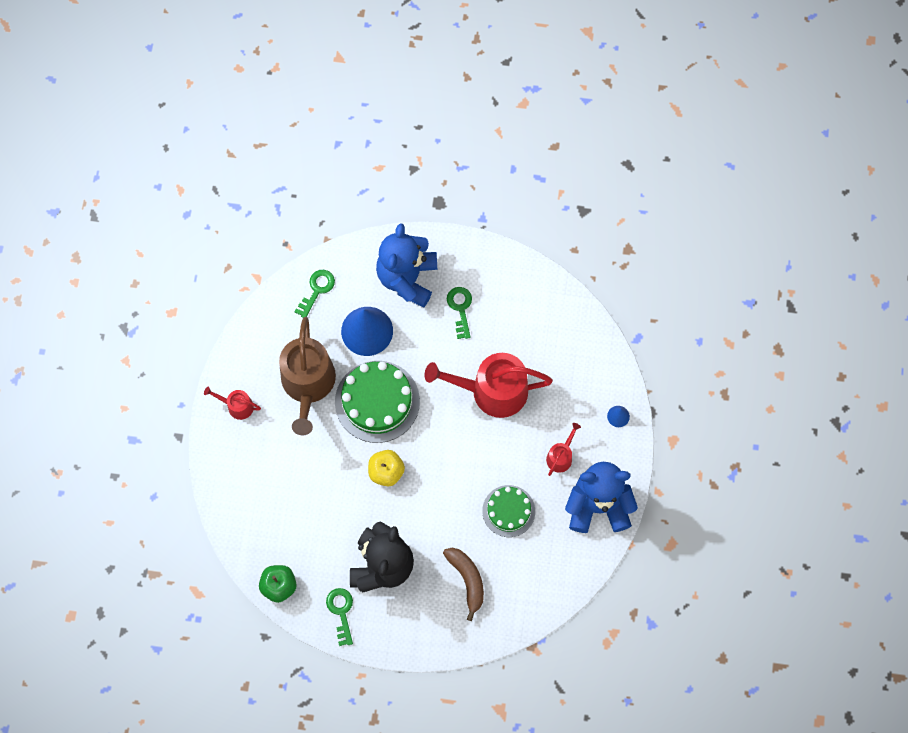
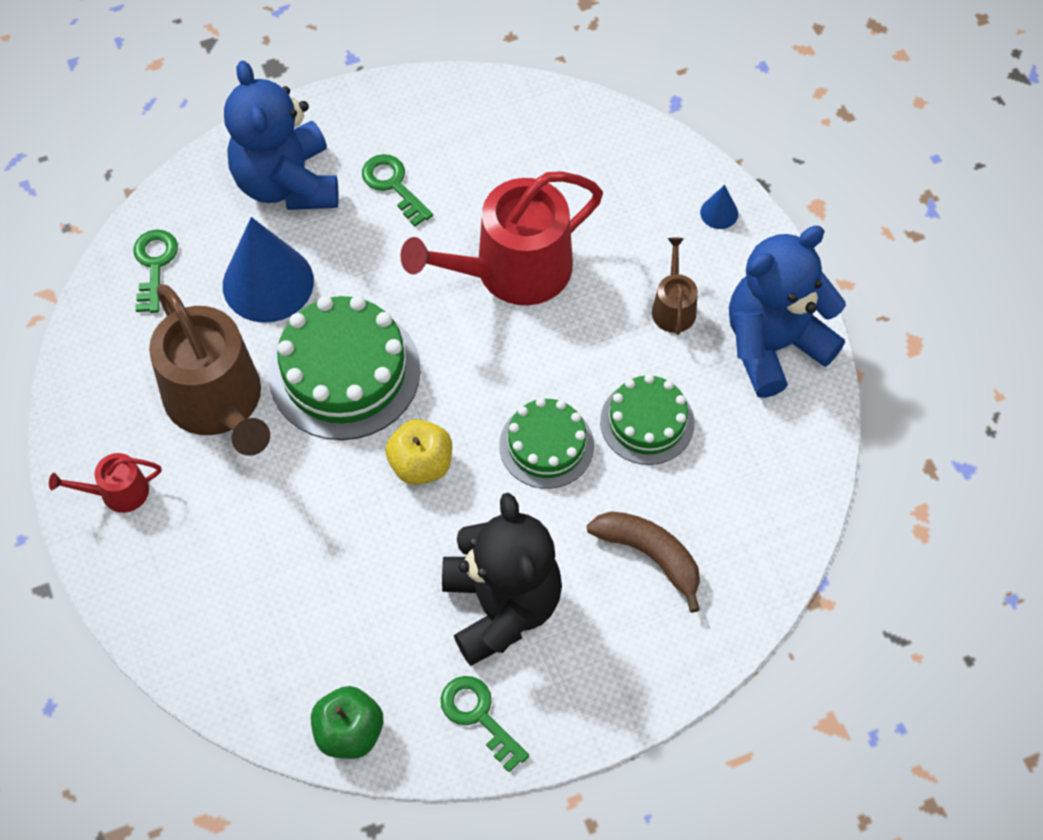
camera: 30 degrees left, 10 degrees down
(452, 495) = (546, 445): none -> green cake
(561, 456) = (673, 307): red watering can -> brown watering can

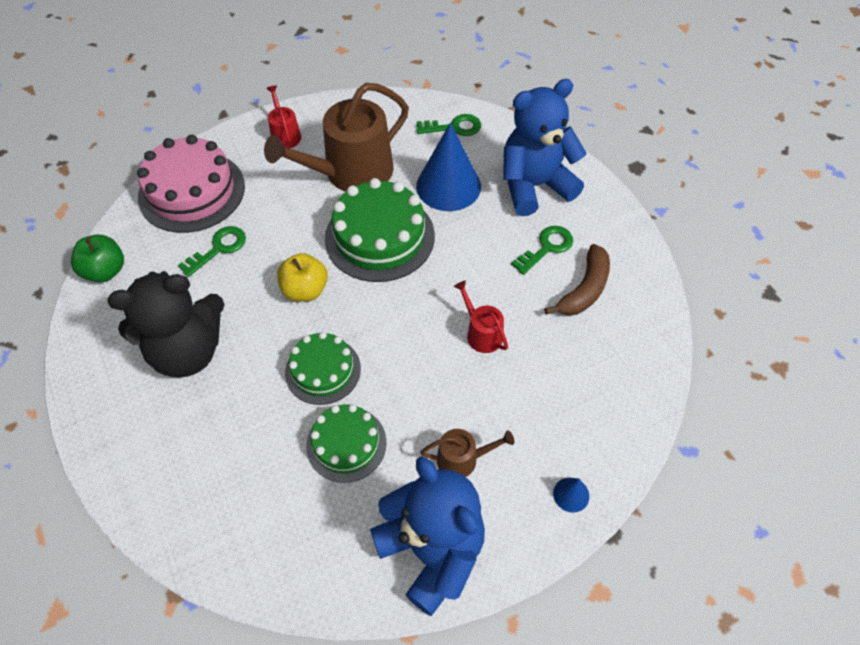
camera: 85 degrees right, 5 degrees down
(212, 623) = (192, 191): none -> pink cake
(478, 716) = (104, 344): green key -> green key (219, 248)
(512, 270) = (481, 333): red watering can -> red watering can, size x0.46
(650, 555) = (223, 453): brown banana -> brown banana (584, 289)

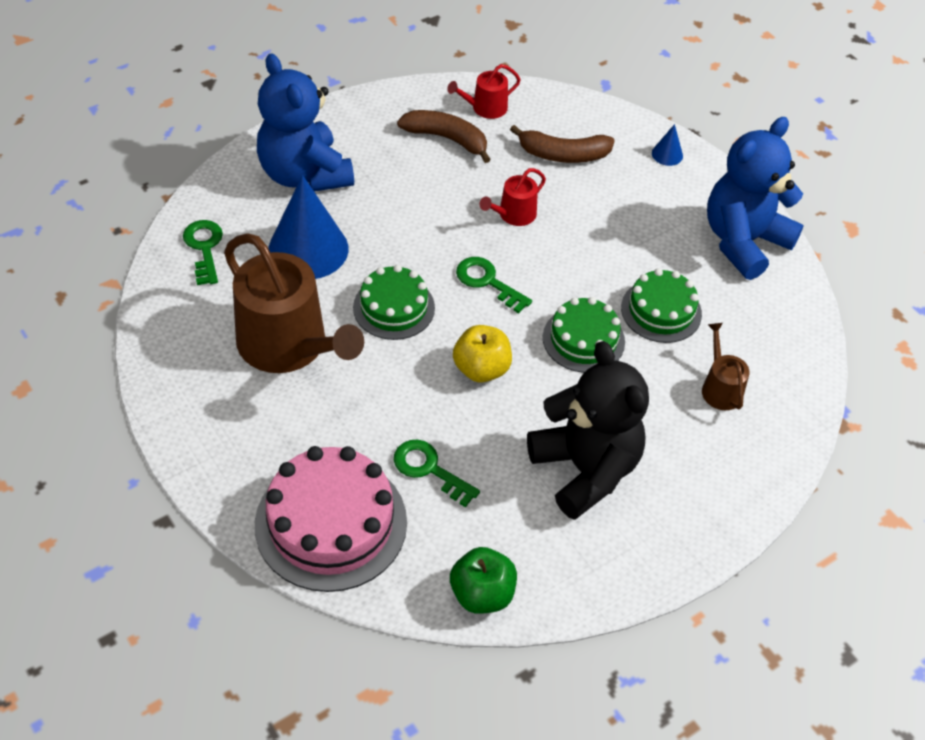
camera: 100 degrees left, 5 degrees down
(285, 135) = (216, 429): red watering can -> red watering can (485, 108)
(379, 237) = (394, 307): green cake -> green cake, size x0.61
(462, 459) = (654, 225): brown watering can -> brown watering can (720, 388)
(547, 247) = (395, 165): green key -> green key (487, 282)
(566, 387) = (563, 155): none -> brown banana

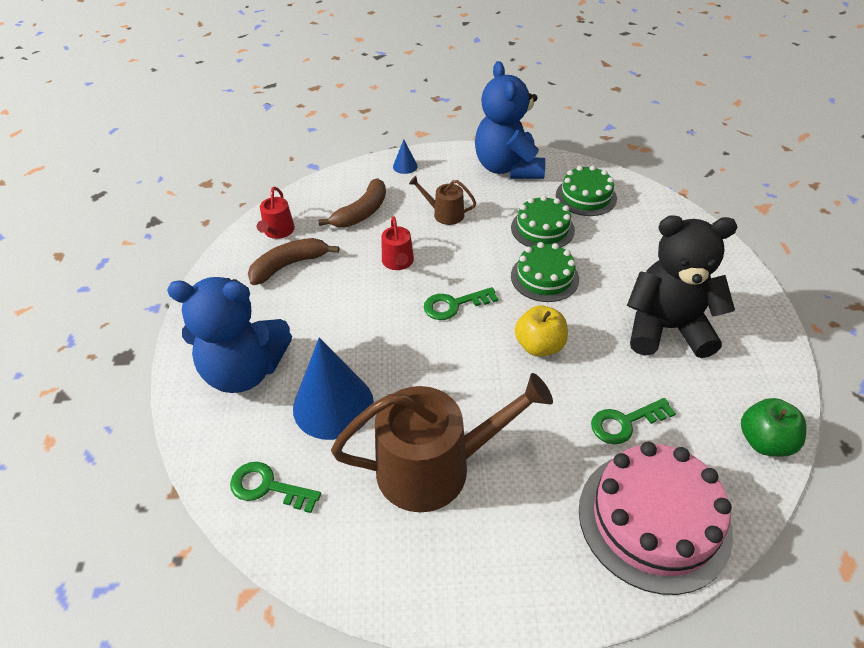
camera: 55 degrees left, 5 degrees down
(394, 307) = (441, 373): green cake -> green cake (586, 197)
(720, 388) = (626, 231): brown watering can -> brown watering can (444, 214)

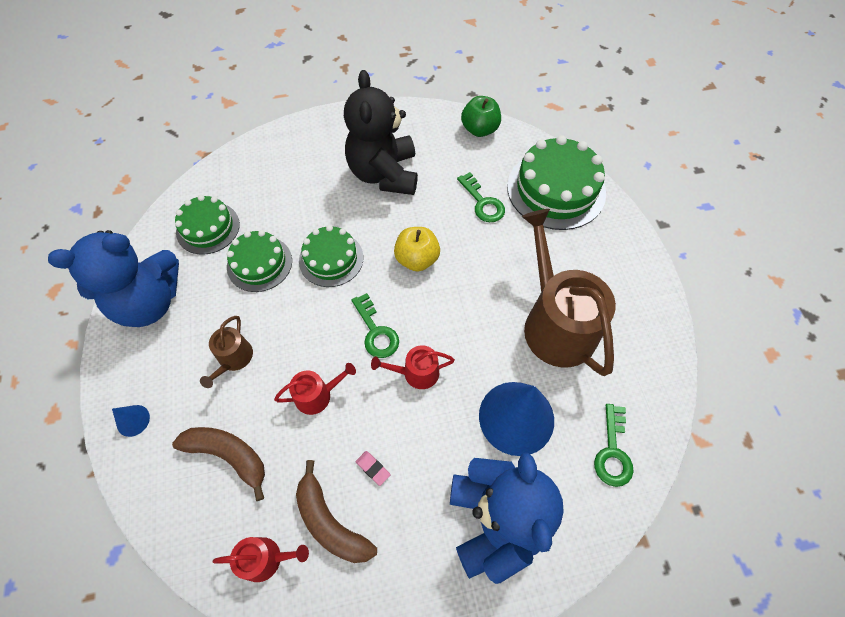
camera: 100 degrees left, 15 degrees up
(321, 293) = (373, 468): none -> pink eraser
(402, 331) = (416, 373): none -> red watering can
(654, 519) = (556, 189): pink cake -> green cake

